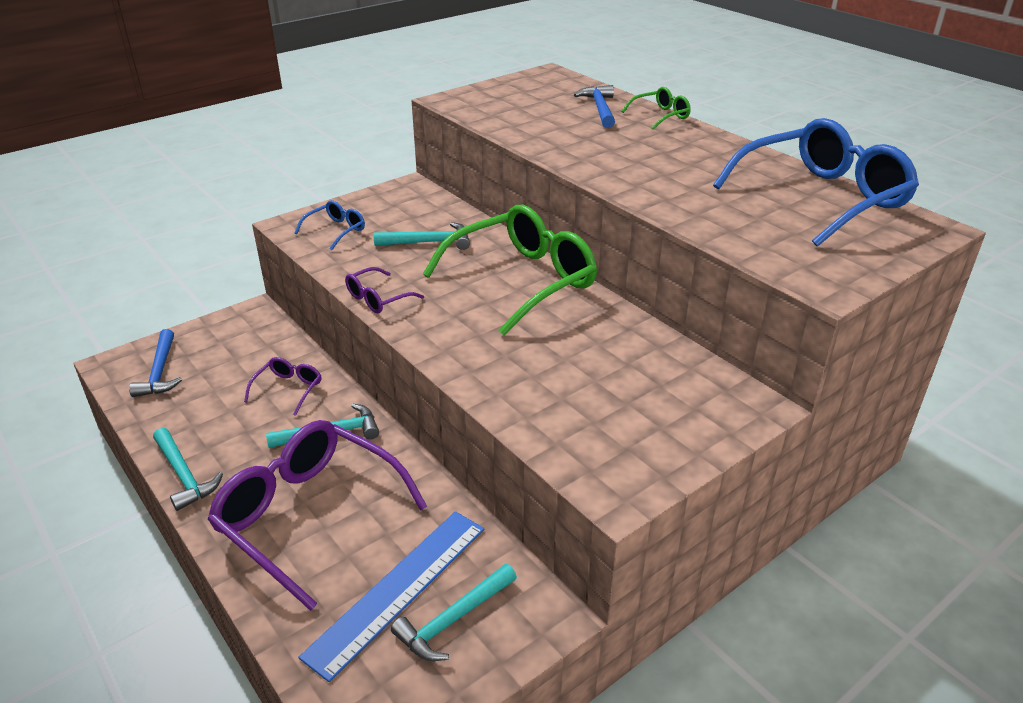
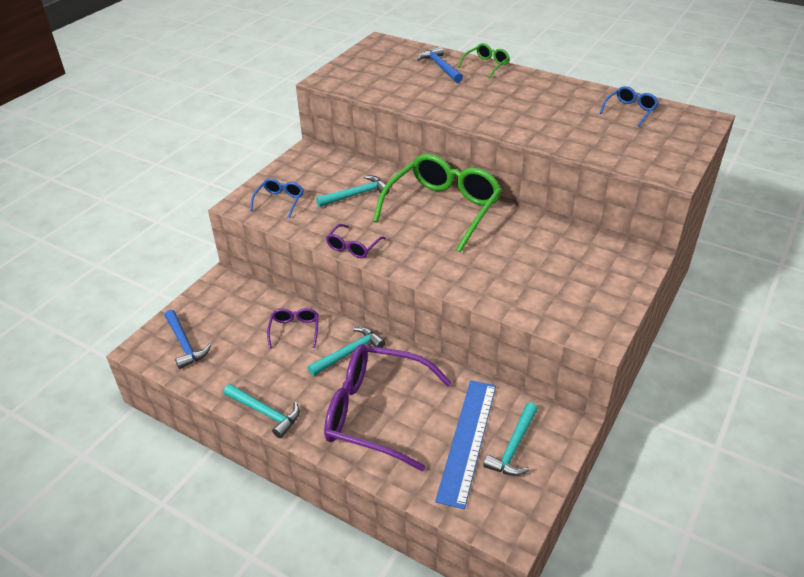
camera: 20 degrees left, 5 degrees up
(821, 198) = (630, 111): blue glasses -> blue glasses, size x0.45

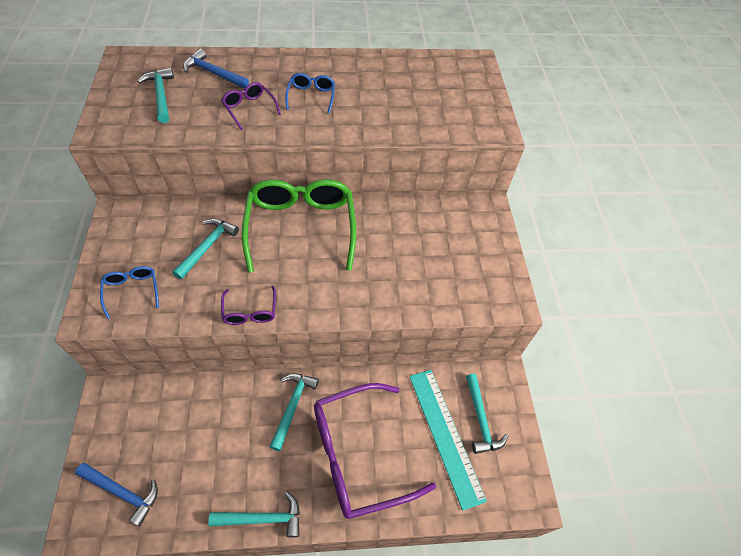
camera: 40 degrees left, 15 degrees up
(294, 330) = (225, 411): purple glasses -> purple glasses (249, 109)
(387, 70) = (161, 95): none -> turquoise hammer
(467, 440) = (445, 435): blue ruler -> turquoise ruler
(486, 65) = (257, 57): green glasses -> none
(630, 111) = (417, 72): blue glasses -> blue glasses (311, 97)

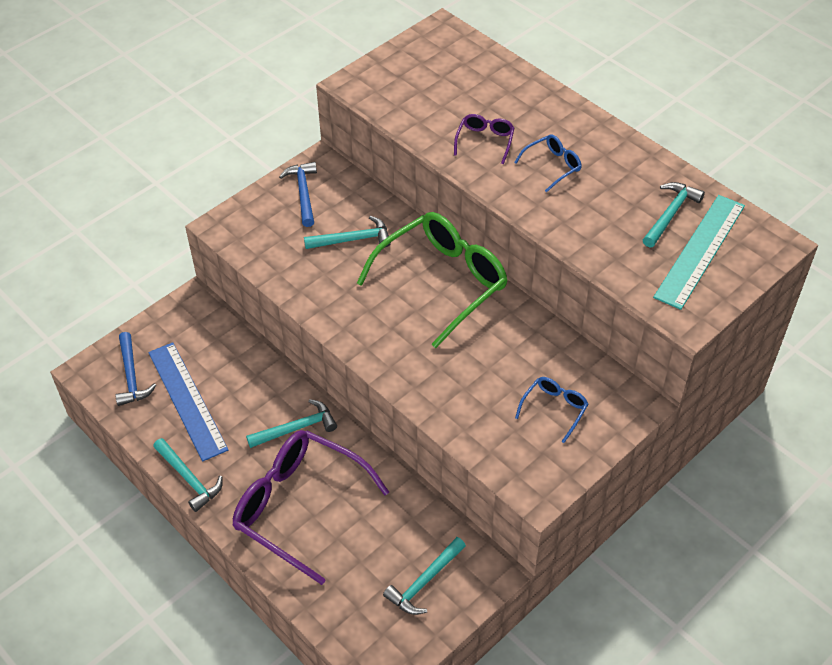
camera: 55 degrees right, 5 degrees down
(132, 291) = (265, 231): blue glasses -> blue glasses (554, 409)
(161, 95) = (430, 82): turquoise hammer -> turquoise hammer (670, 214)
(191, 465) = (187, 400): none -> blue ruler
(213, 73) = (496, 89): blue hammer -> blue hammer (303, 193)
(250, 311) = (323, 313): purple glasses -> none
(445, 435) = (380, 562): turquoise ruler -> turquoise ruler (700, 250)

